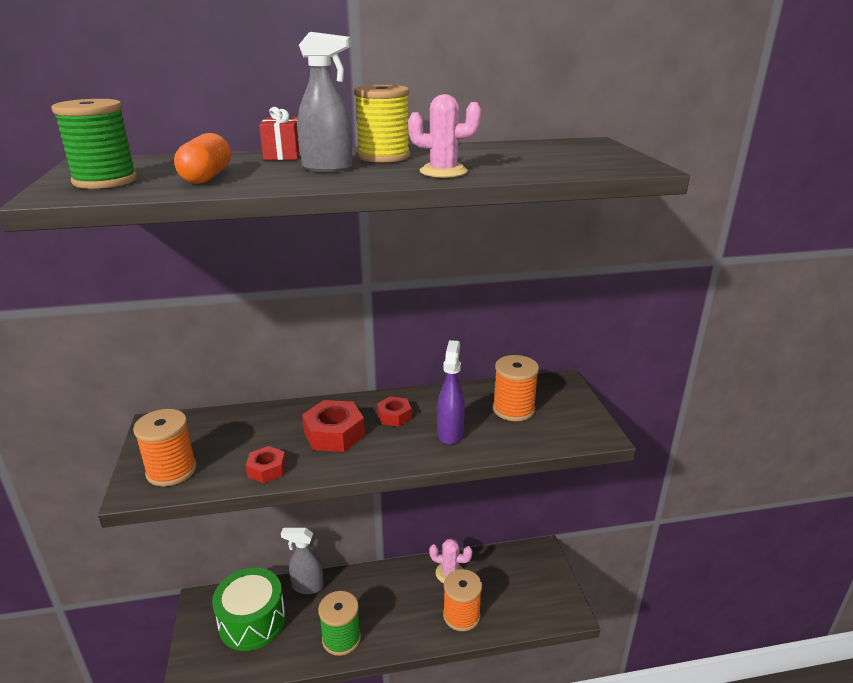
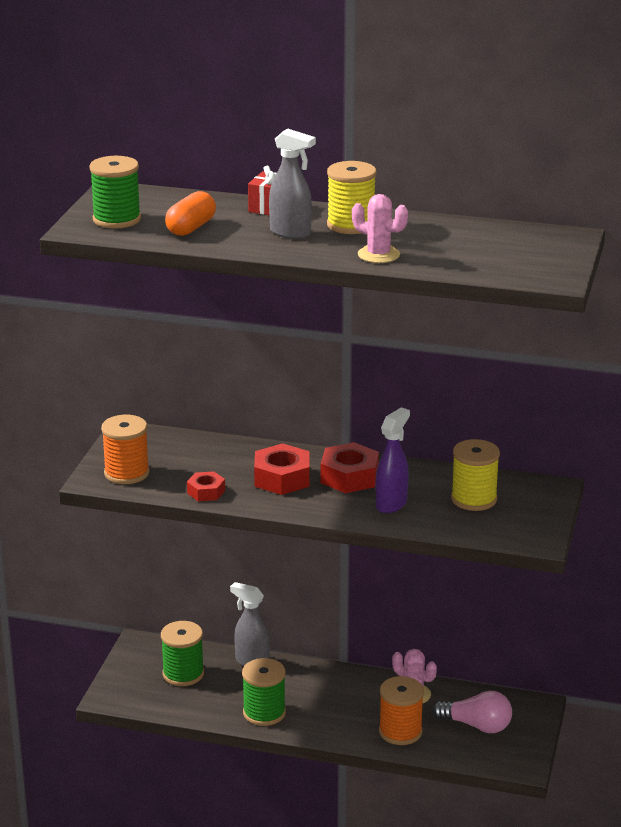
camera: 25 degrees right, 0 degrees up
(252, 621) = (183, 674): green drum -> green spool
(394, 416) = (349, 477): red nut -> red nut, size x1.67
(513, 409) = (474, 499): orange spool -> yellow spool
(513, 586) = (477, 725): none -> pink light bulb

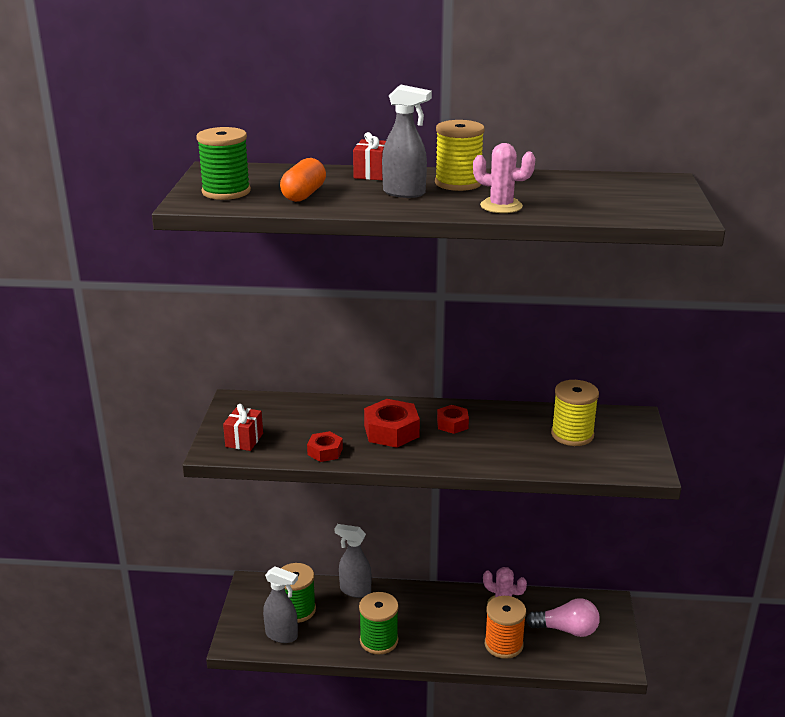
camera: 10 degrees left, 0 degrees up
(126, 473) = (244, 440): orange spool -> red gift
(161, 696) = (282, 635): none -> grey spray bottle
(349, 477) = (452, 424): red nut -> red nut, size x0.60
(391, 504) = (501, 447): purple spray bottle -> none

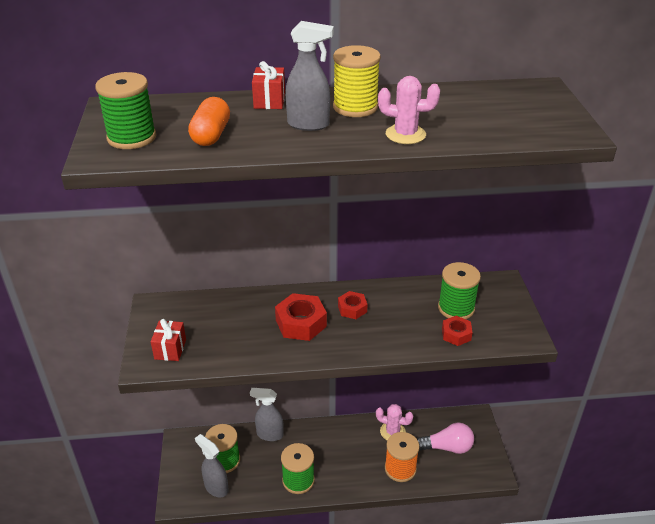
camera: 10 degrees left, 10 degrees up
(282, 635) = (216, 487): grey spray bottle -> grey spray bottle turned 150 degrees counterclockwise
(325, 451) = (247, 353): red nut -> red nut (456, 334)
(572, 434) = (456, 308): yellow spool -> green spool

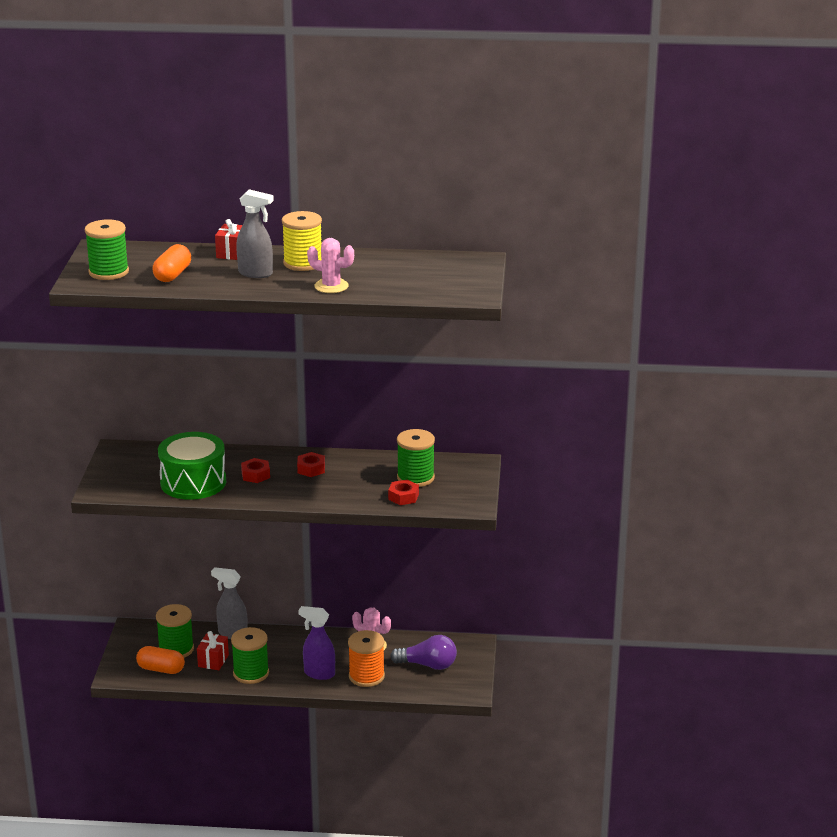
camera: 10 degrees right, 10 degrees down
(170, 349) = (125, 482): red gift -> red gift (213, 661)
(216, 487) = (161, 669): grey spray bottle -> orange capsule
(241, 340) = (193, 482): none -> green drum
(301, 323) = (255, 475): red nut -> red nut, size x0.60
(358, 471) = (319, 673): none -> purple spray bottle
(447, 447) = (428, 665): pink light bulb -> purple light bulb

